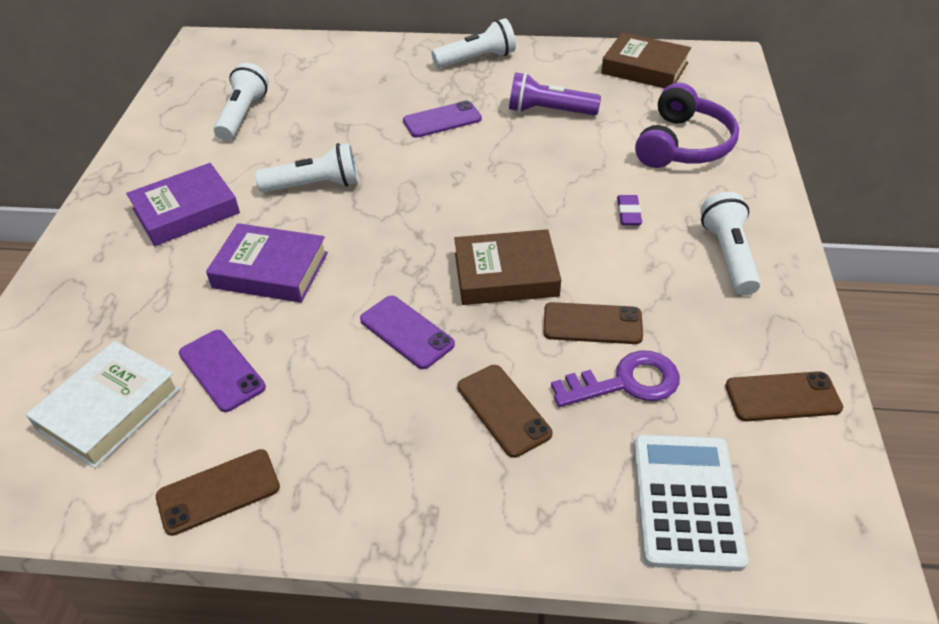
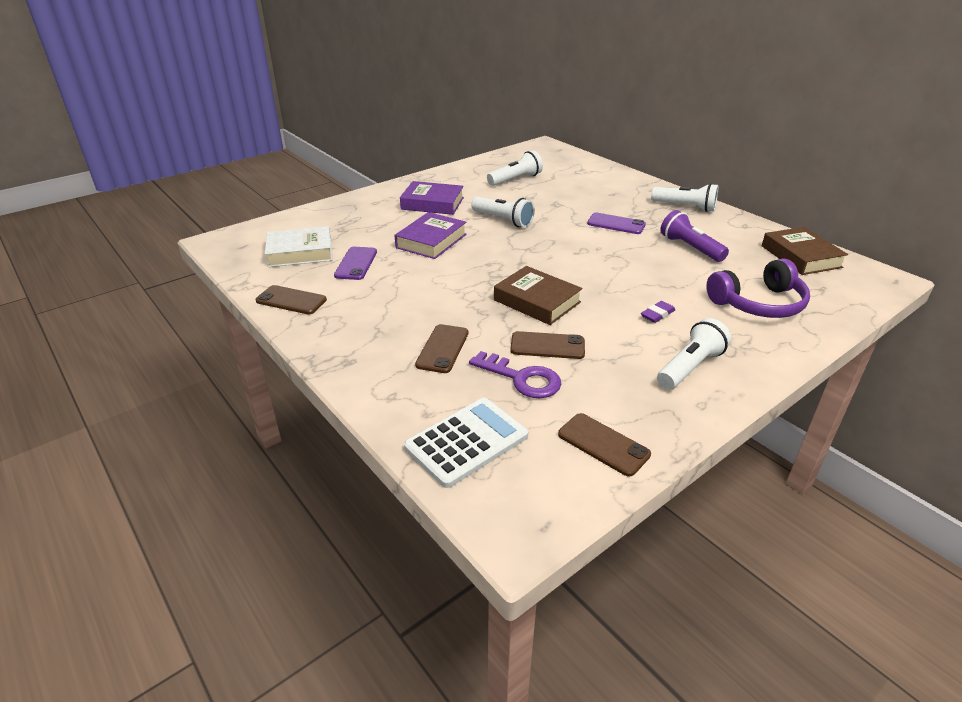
camera: 45 degrees right, 10 degrees down
(270, 270) = (431, 241): purple book -> purple book turned 60 degrees clockwise
(406, 332) = (450, 295): purple phone -> none
(592, 324) = (547, 346): brown phone -> brown phone turned 45 degrees counterclockwise

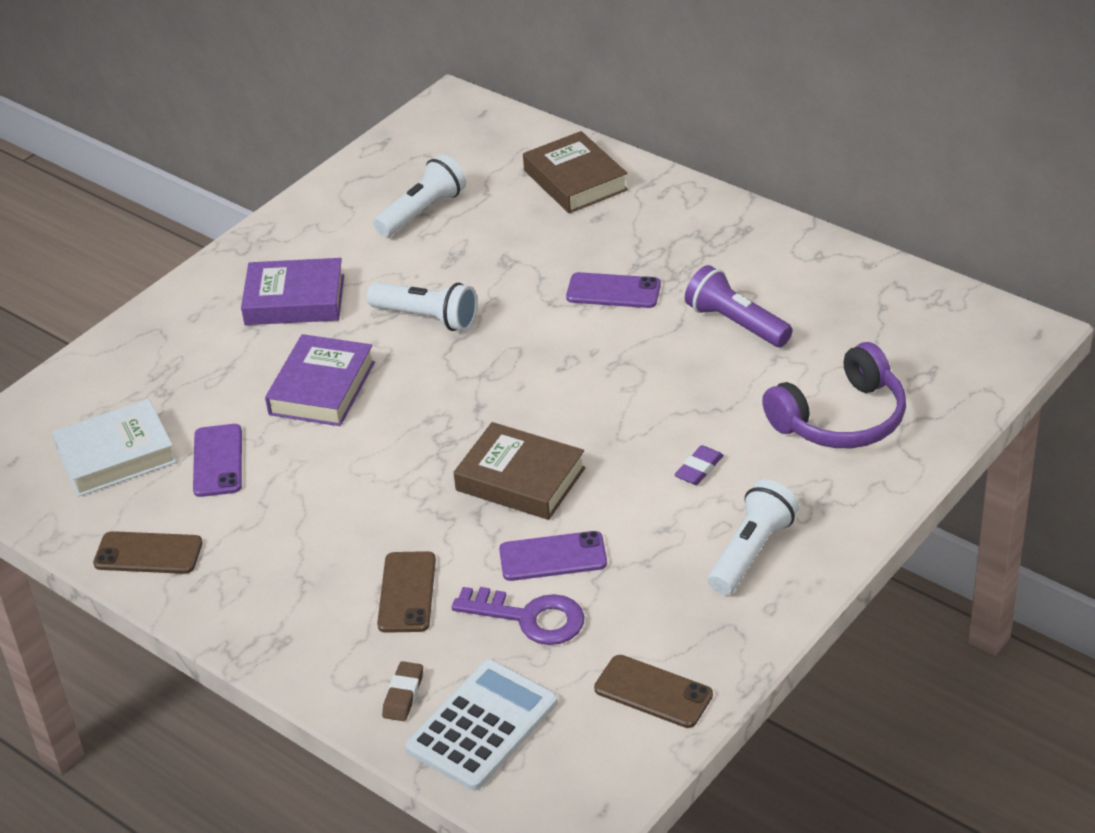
camera: 10 degrees left, 5 degrees up
(416, 410) = (403, 695): none -> brown eraser
(547, 346) = (553, 557): brown phone -> purple phone
(685, 207) = (721, 228): white flashlight -> none
(801, 256) = (904, 309): brown book -> brown book (575, 180)

